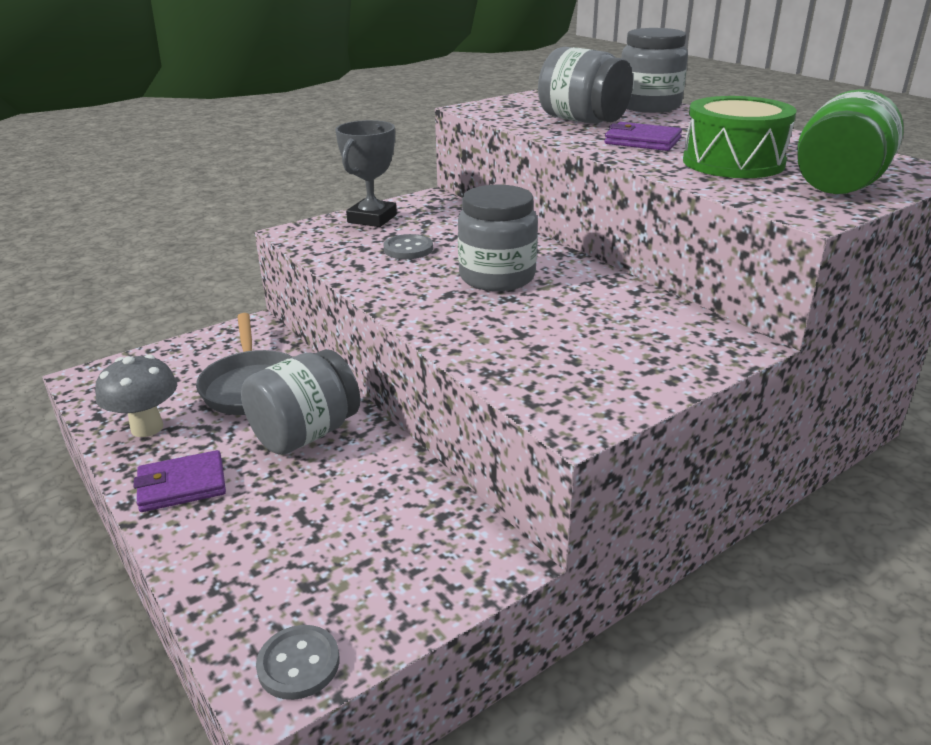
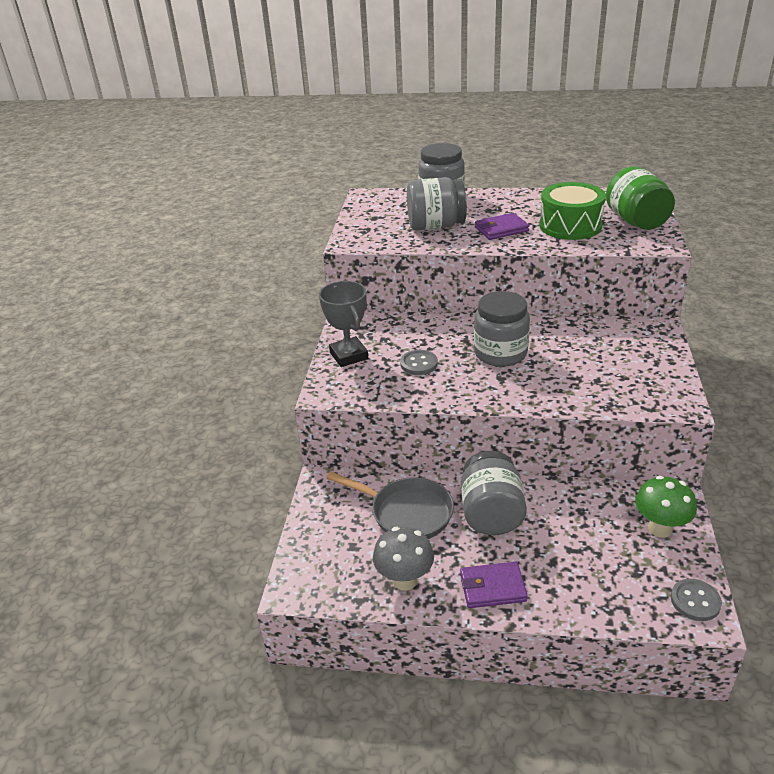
camera: 45 degrees left, 5 degrees up
(182, 485) = (492, 587): purple wallet -> purple wallet turned 60 degrees clockwise
(418, 571) = (660, 528): none -> green mushroom

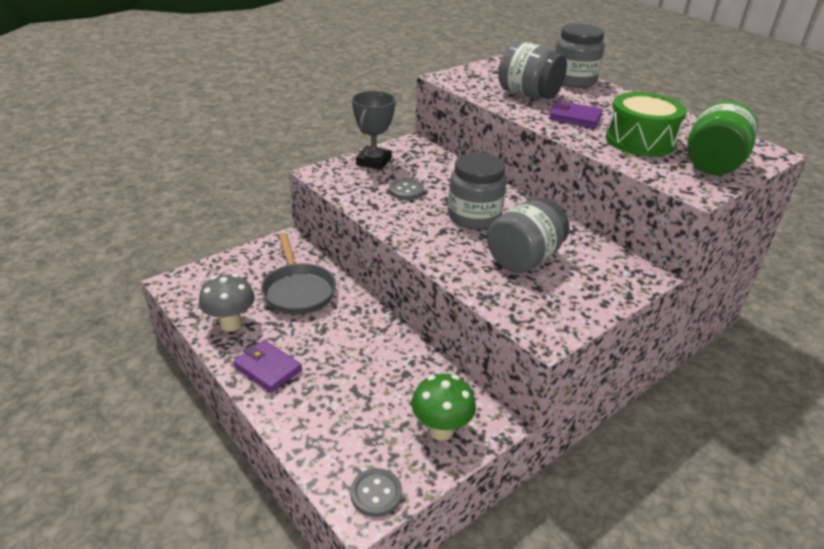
camera: 40 degrees right, 0 degrees up
(491, 513) = (345, 329): grey jar -> grey jar (524, 259)

